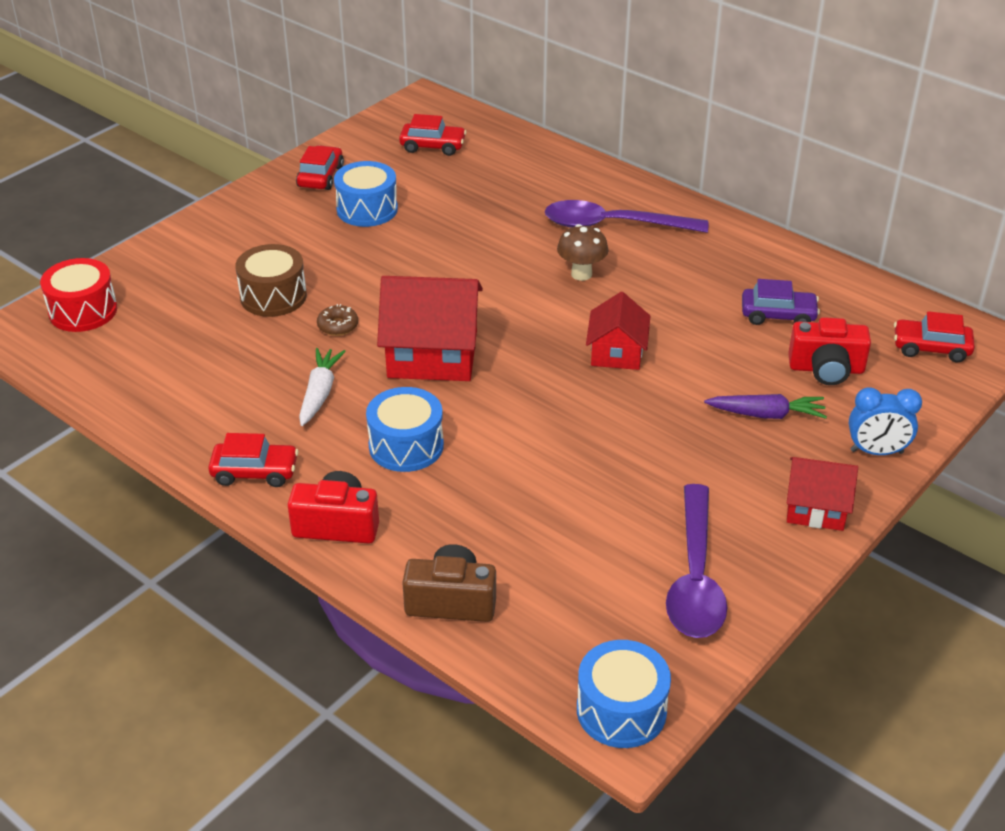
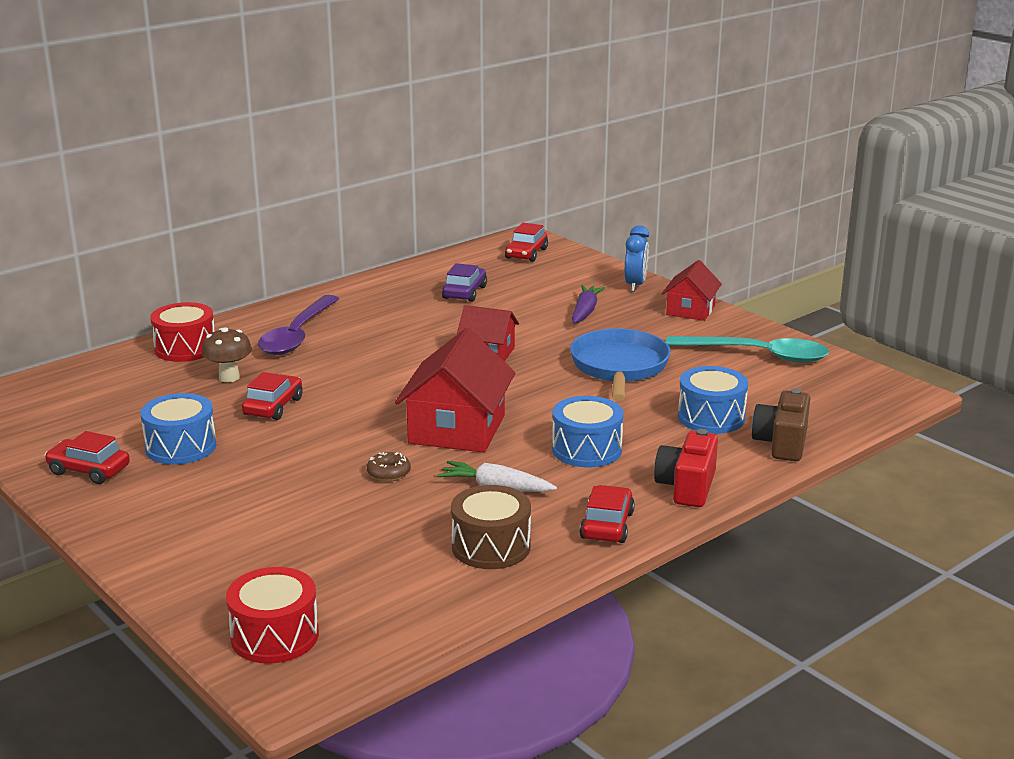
camera: 80 degrees left, 15 degrees down
(273, 296) = (316, 507): brown drum -> brown drum (491, 547)
(433, 146) = (81, 404): red car -> red car (273, 406)
(559, 170) = (185, 348): none -> red drum
(581, 274) = (366, 355): brown mushroom -> brown mushroom (229, 377)
(614, 455) = (619, 367): none -> blue pan
(621, 710) = (887, 392): blue drum -> blue drum (711, 417)
(695, 578) = (759, 355): purple spoon -> turquoise spoon
(826, 369) = (538, 286): red camera -> none

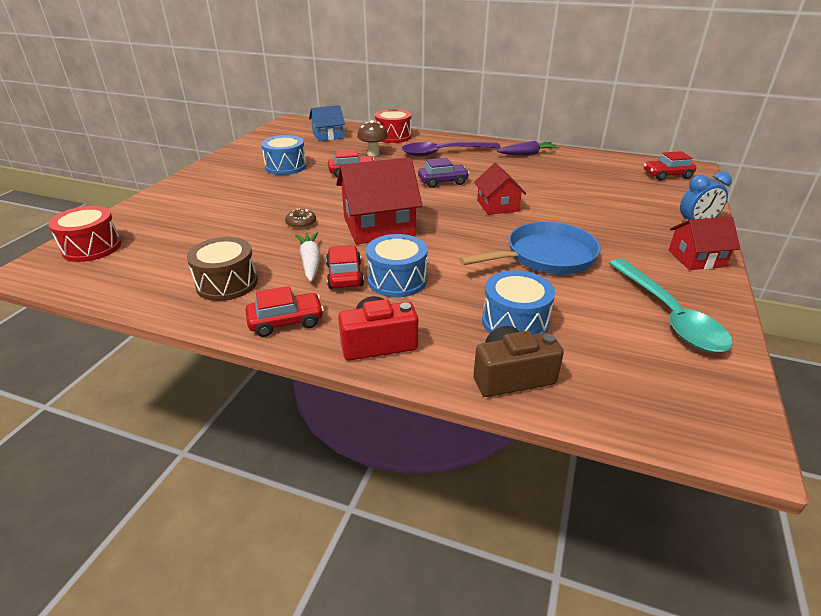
camera: 60 degrees right, 10 degrees up
(89, 470) = (245, 157): red car -> red car (344, 275)
(102, 391) = (328, 136): none -> blue house
(464, 292) = (572, 175): purple car -> purple car (443, 182)
(585, 311) = (615, 219): purple carrot -> purple carrot (528, 154)

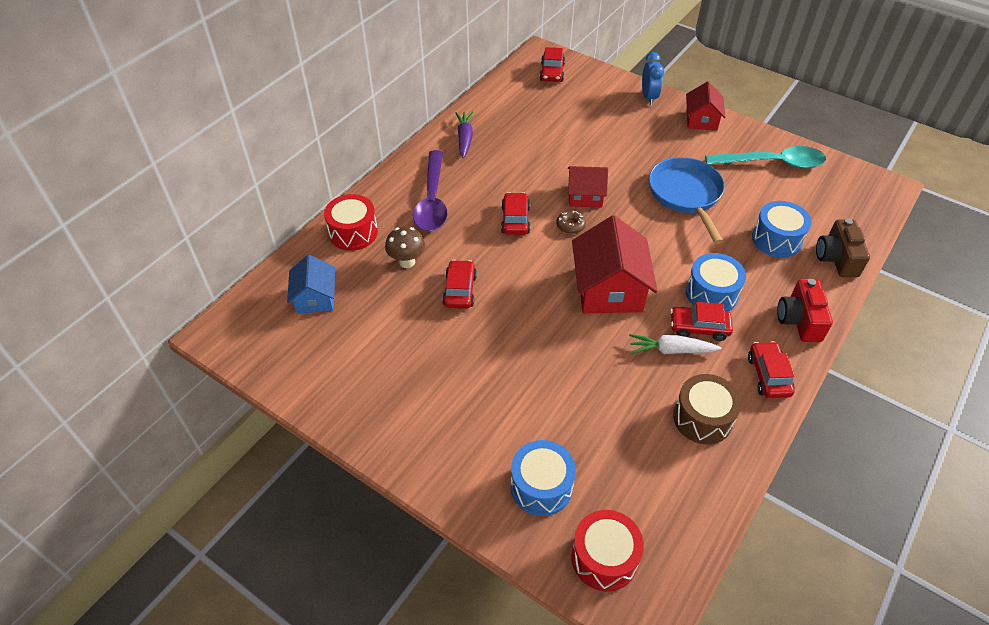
camera: 75 degrees left, 15 degrees up
(286, 167) = (415, 353): blue drum -> blue drum (541, 486)
(301, 223) = (587, 351): brown donut -> brown donut (570, 225)
(443, 182) = (515, 220): purple car -> red car

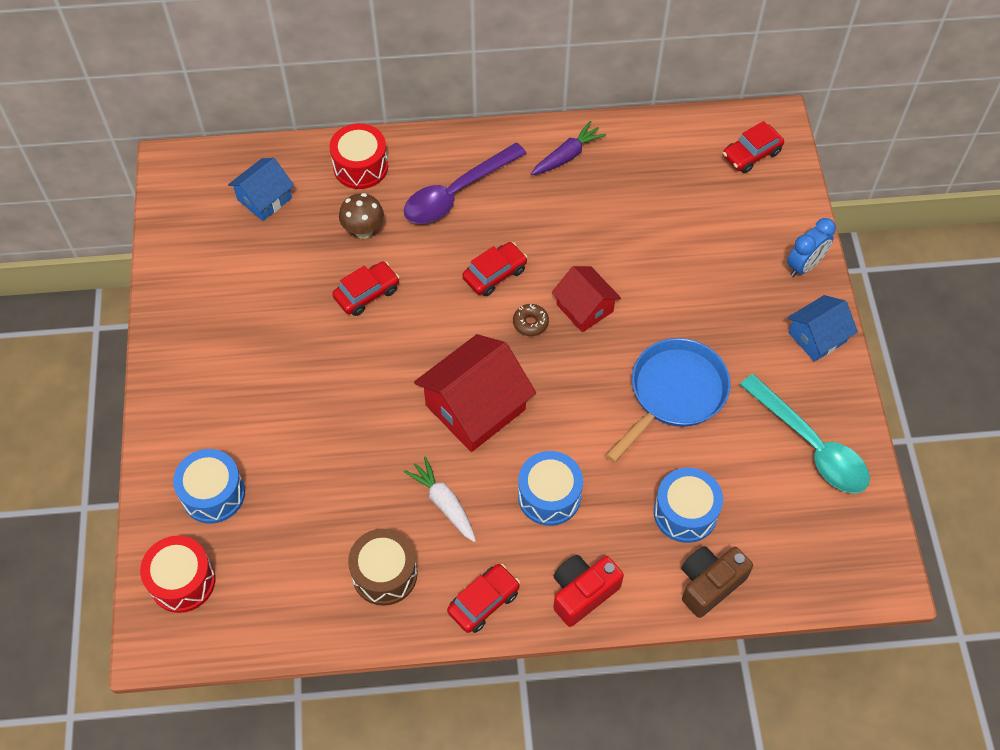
camera: 50 degrees right, 10 degrees up
(699, 328) = (493, 510): red car -> none
(701, 120) = (817, 337): red house -> blue house

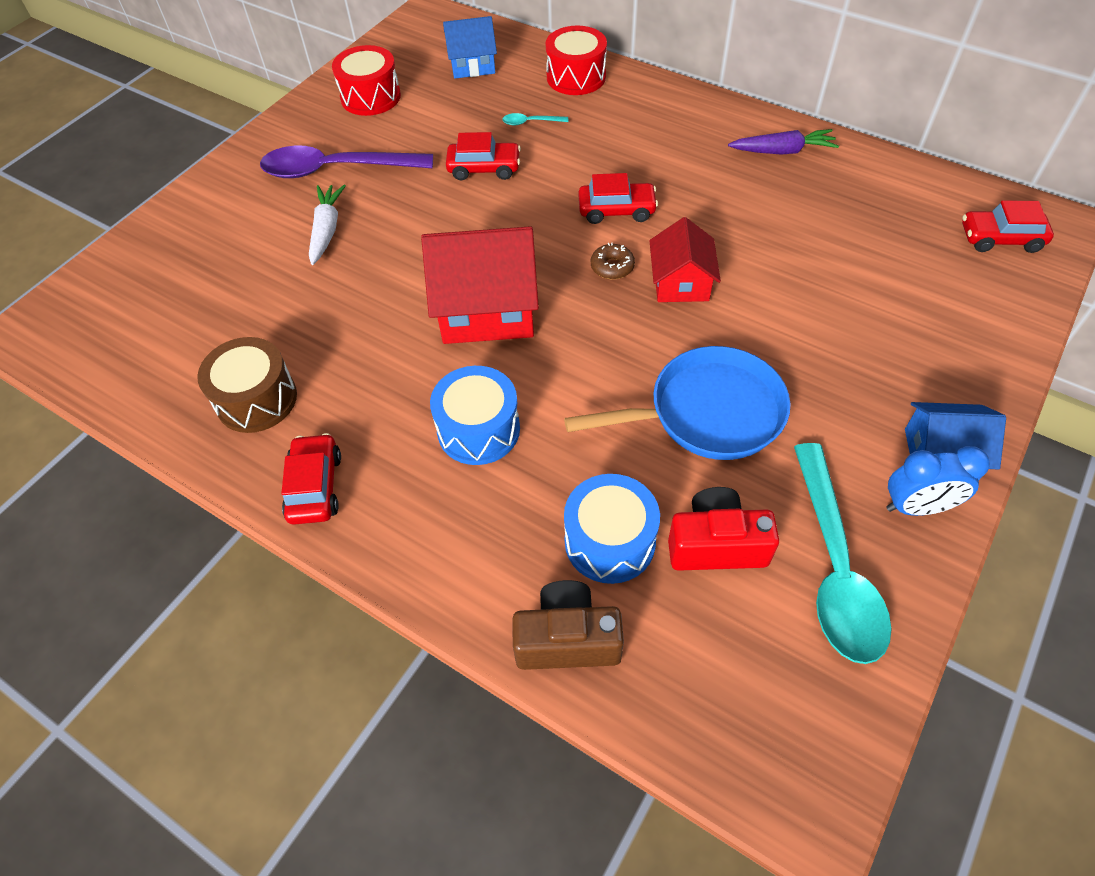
camera: 40 degrees right, 5 degrees down
(182, 581) = (101, 299): red drum -> red drum (370, 97)
(213, 494) = (198, 248): blue drum -> none
(363, 231) = (530, 122): brown mushroom -> turquoise spoon
(443, 503) = (373, 372): white carrot -> white carrot (327, 229)
(456, 193) = (642, 132): purple spoon -> purple spoon (335, 170)
(483, 602) = (315, 486): red car -> red car turned 90 degrees counterclockwise
(582, 593) = (418, 547): red camera -> red camera (716, 544)
(804, 265) = (983, 373): blue clock -> blue clock (916, 507)

